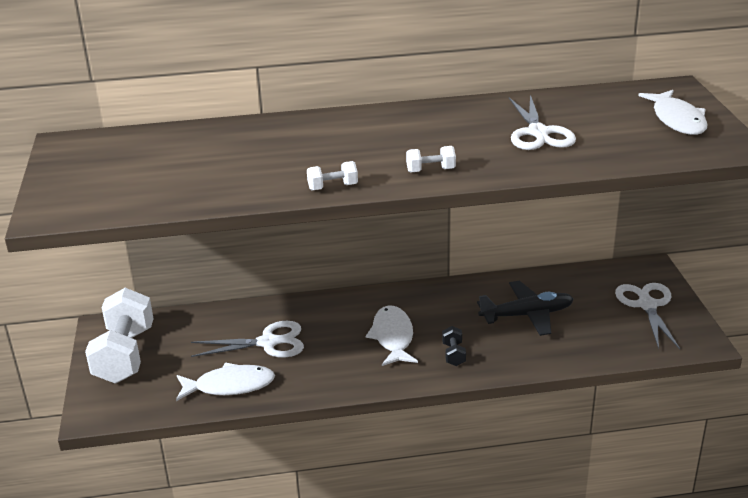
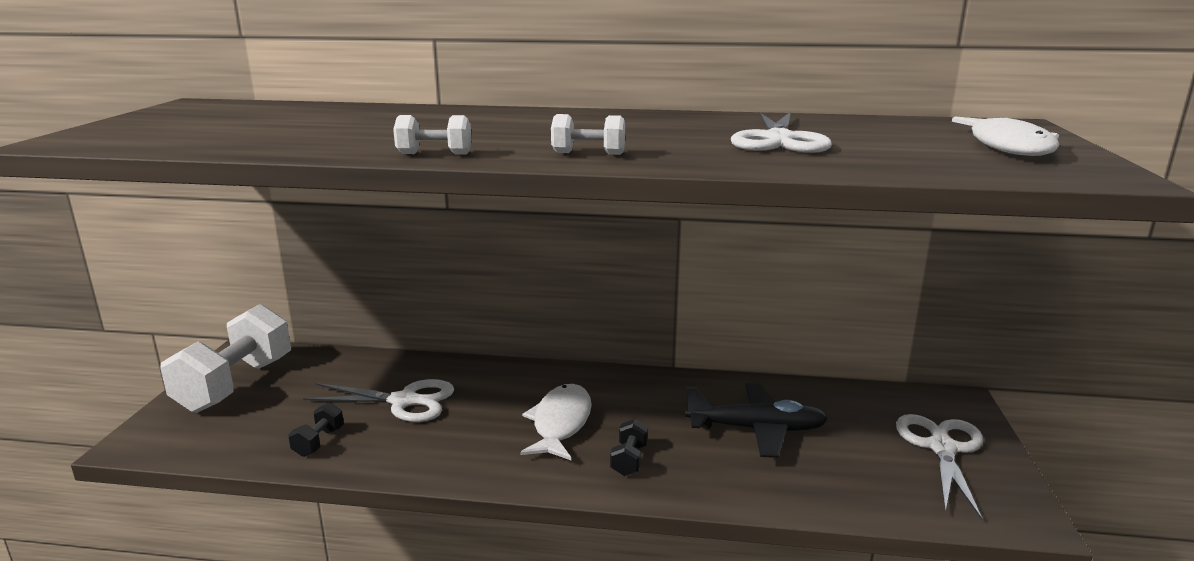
camera: 15 degrees right, 10 degrees down
(230, 386) = (319, 442): white fish -> black dumbbell

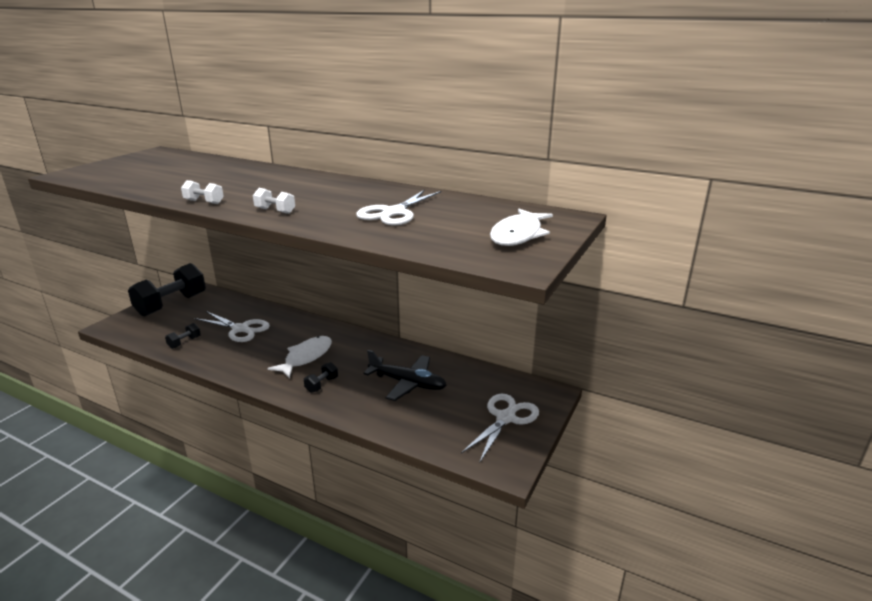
camera: 20 degrees right, 5 degrees up
(236, 385) = (171, 305): white dumbbell -> black dumbbell

